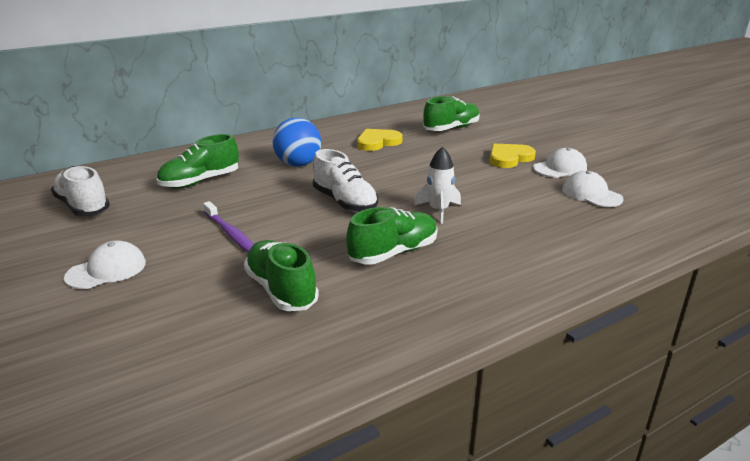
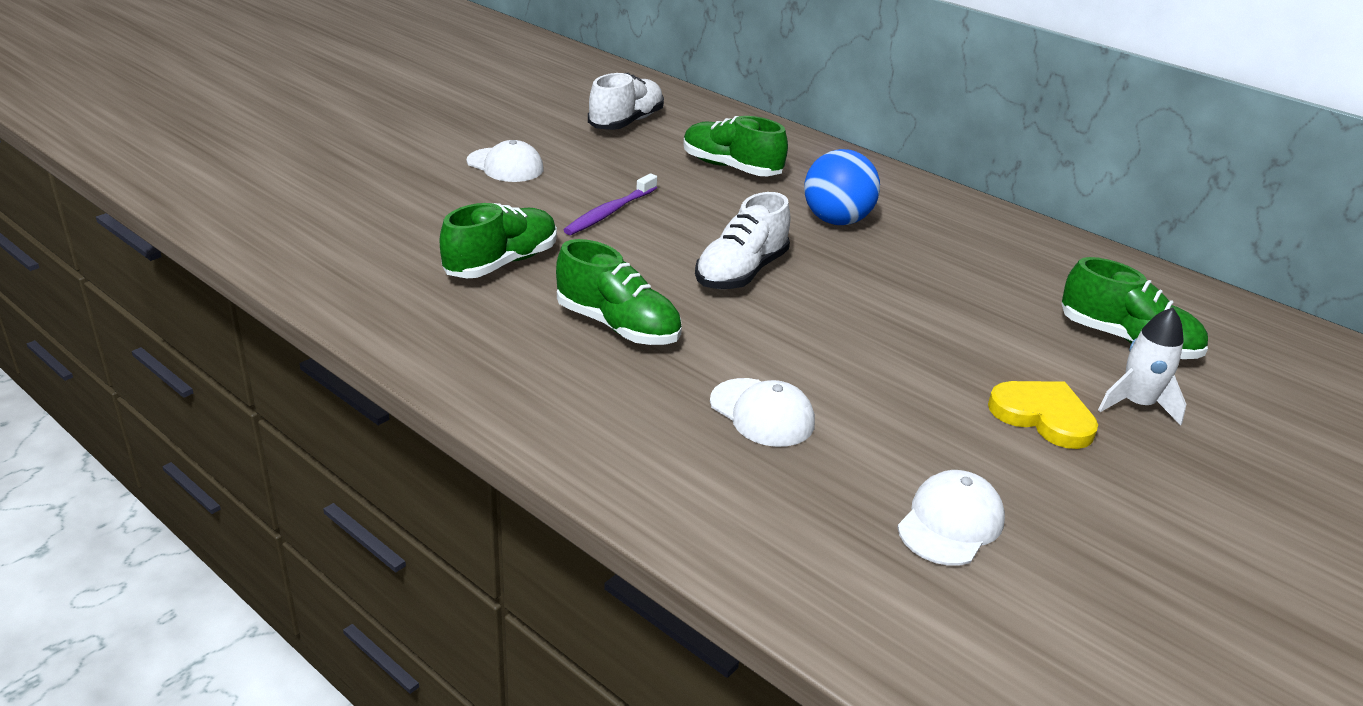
camera: 70 degrees right, 5 degrees up
(377, 142) = (982, 273): yellow heart -> none
(438, 210) = (766, 352): white rocket -> white rocket (1137, 404)
(560, 168) = (1049, 483): white cap -> white cap (762, 413)

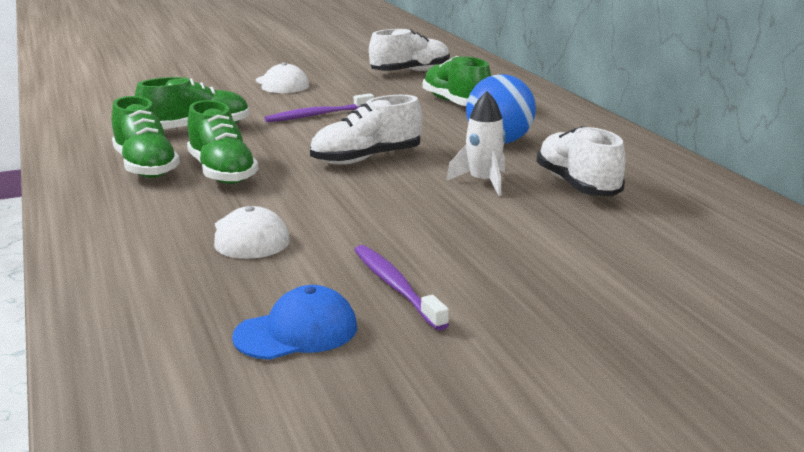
camera: 30 degrees right, 10 degrees down
(950, 523) = (297, 332): white cap -> blue cap
(966, 442) = (396, 287): none -> purple toothbrush
(967, 269) = (577, 185): none -> white shoe
(1043, 416) = (498, 286): yellow heart -> none
(1126, 340) = (673, 255): green shoe -> green shoe (146, 167)
(1137, 404) = (613, 298): white rocket -> white rocket (483, 182)

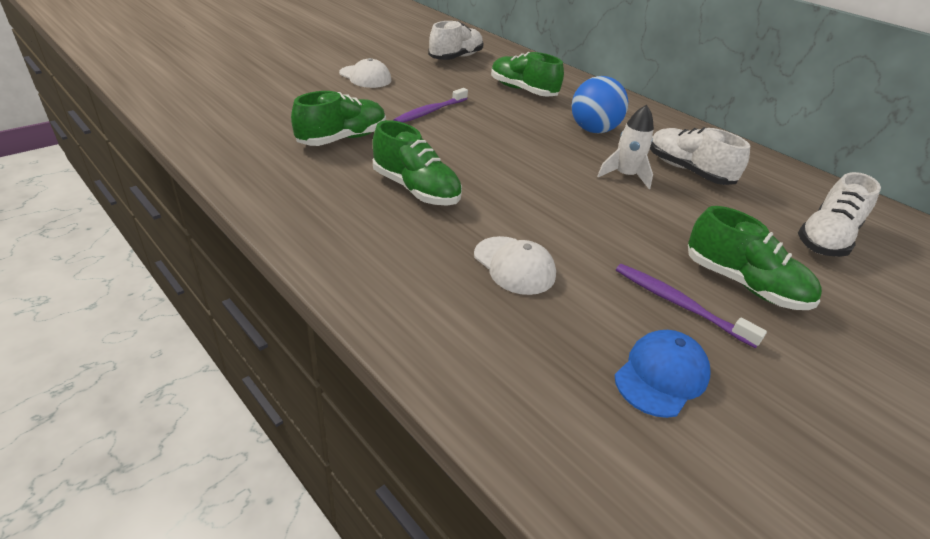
camera: 25 degrees left, 15 degrees up
(146, 167) = (340, 190): green shoe -> green shoe (743, 284)
(366, 159) = (517, 159): white shoe -> white shoe (826, 239)

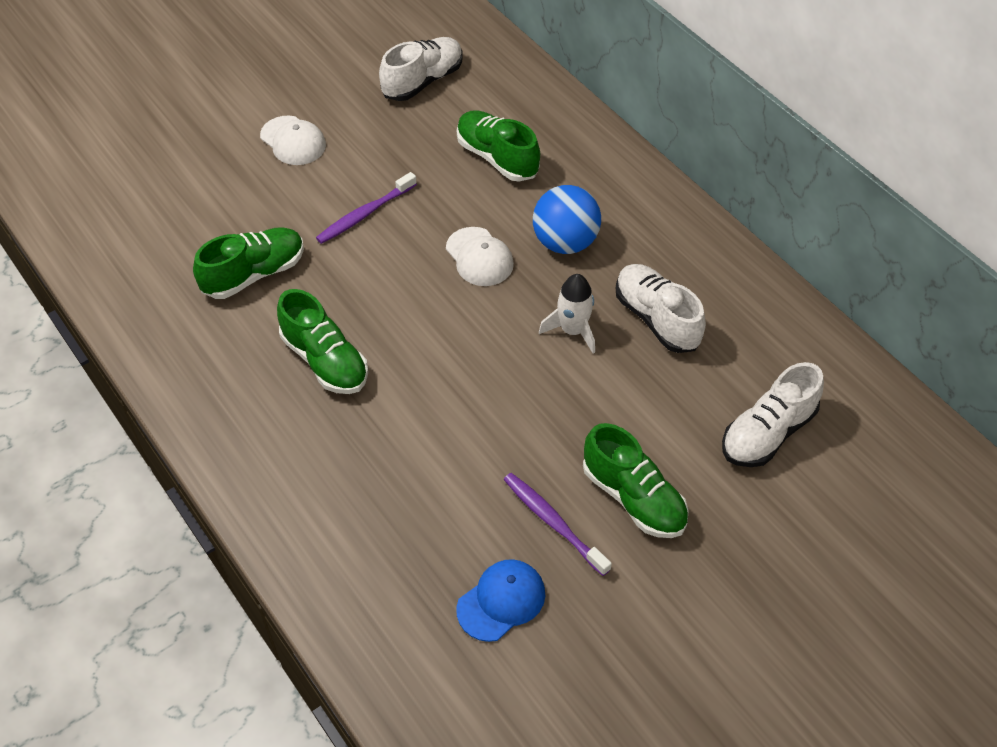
camera: 10 degrees right, 15 degrees up
(514, 265) = (404, 471): white cap -> white cap (479, 257)

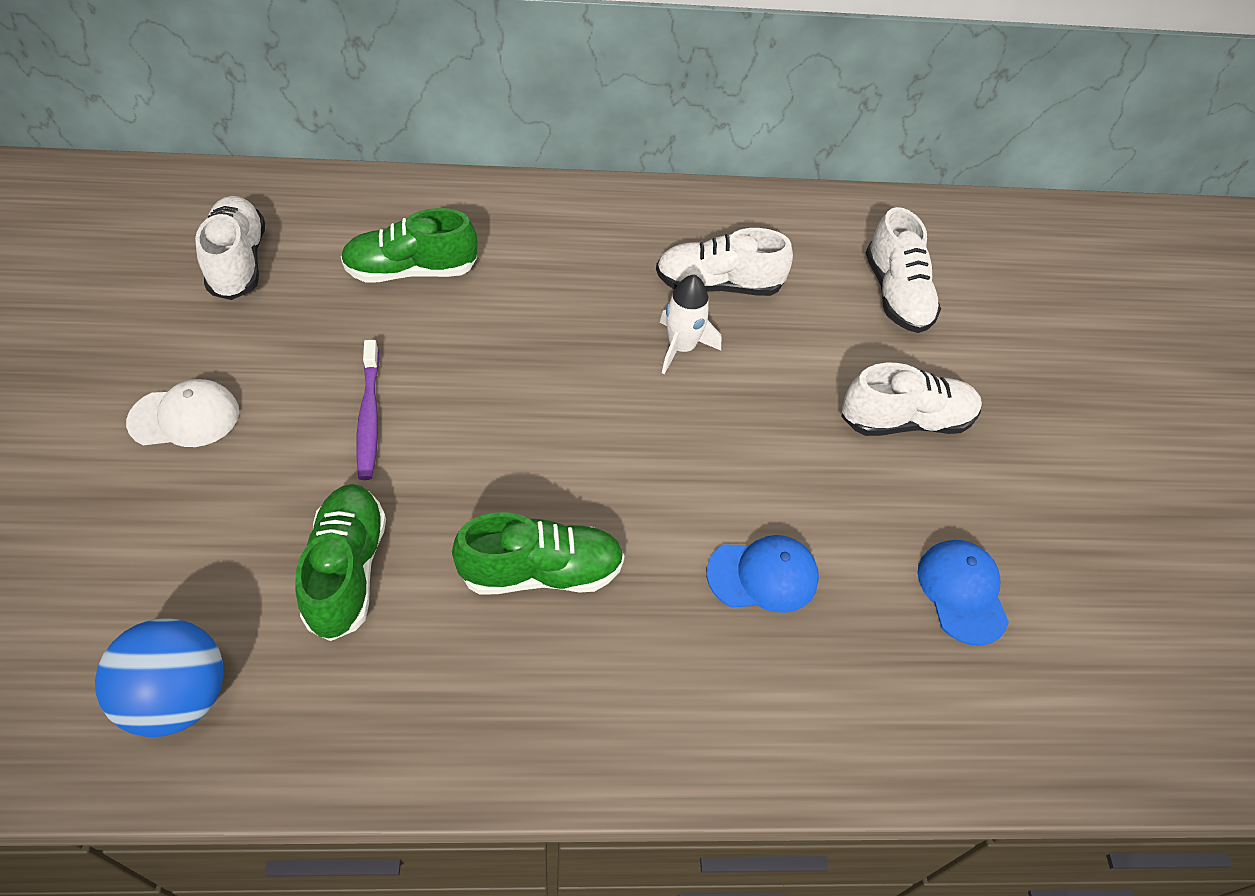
camera: 60 degrees left, 0 degrees up
(417, 475) = (763, 575): none -> blue cap
(479, 257) = (526, 360): white cap -> none
(553, 523) = (896, 496): purple toothbrush -> none
(565, 242) = (570, 289): blue ball -> blue ball (179, 697)
(633, 497) = (905, 421): green shoe -> white shoe

